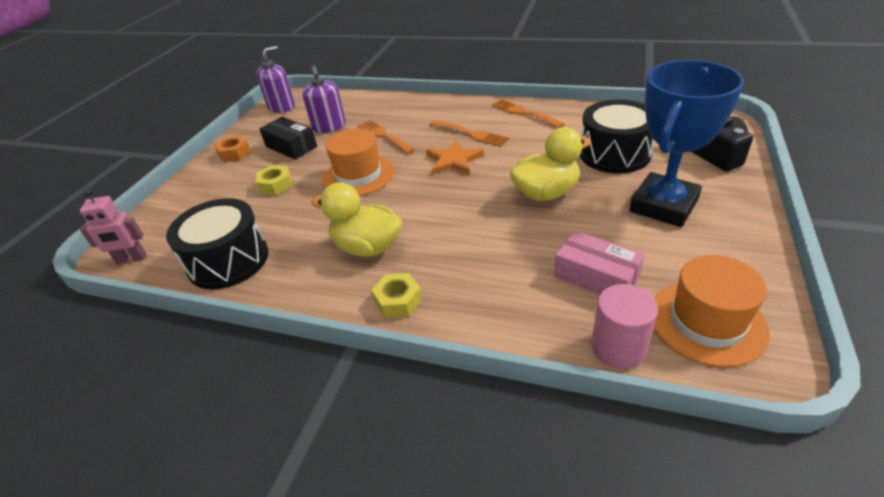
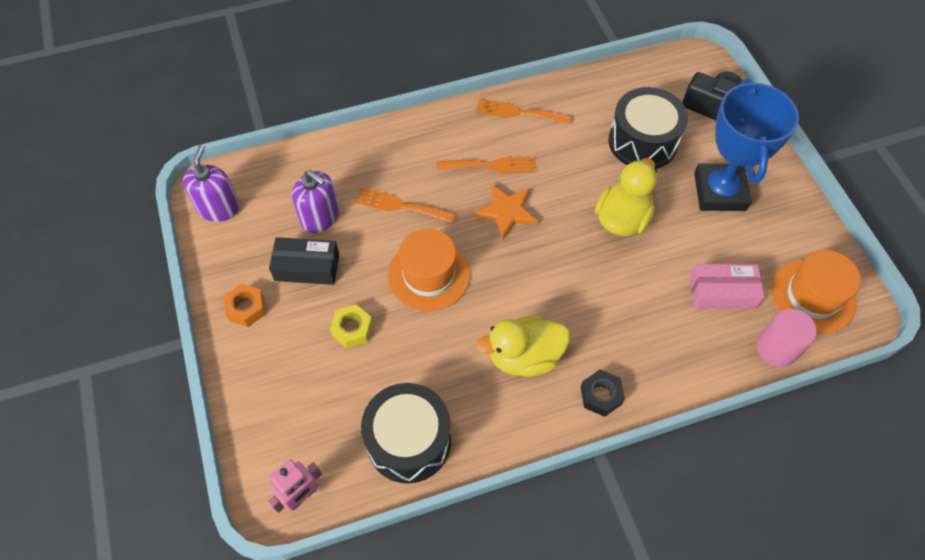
camera: 40 degrees left, 20 degrees up
(398, 301) = (601, 395): yellow nut -> black nut

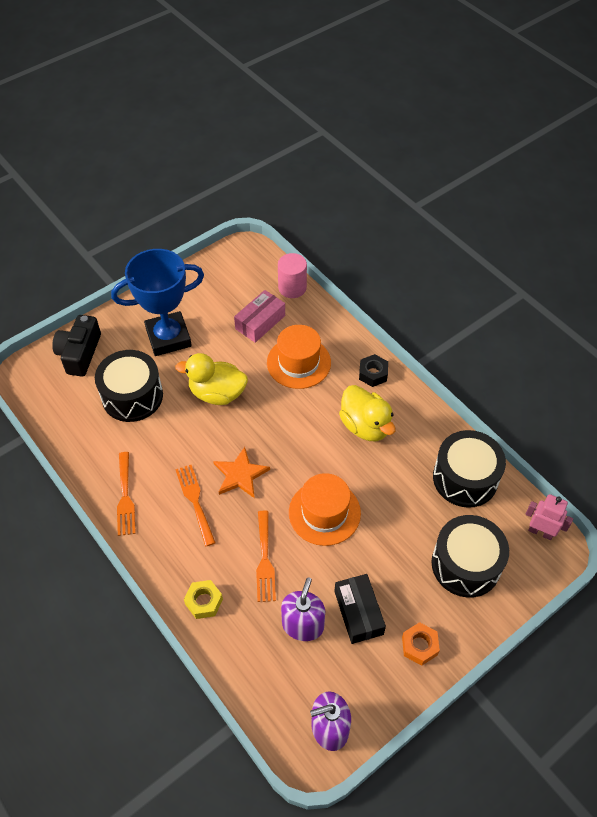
camera: 110 degrees left, 5 degrees down
(305, 391) = (466, 564): none -> black drum
(352, 329) = (399, 551): yellow nut -> yellow nut (204, 602)
(722, 292) = (260, 322): pink box -> pink box turned 60 degrees clockwise
(813, 296) = (242, 274): orange hat -> orange hat (298, 362)

